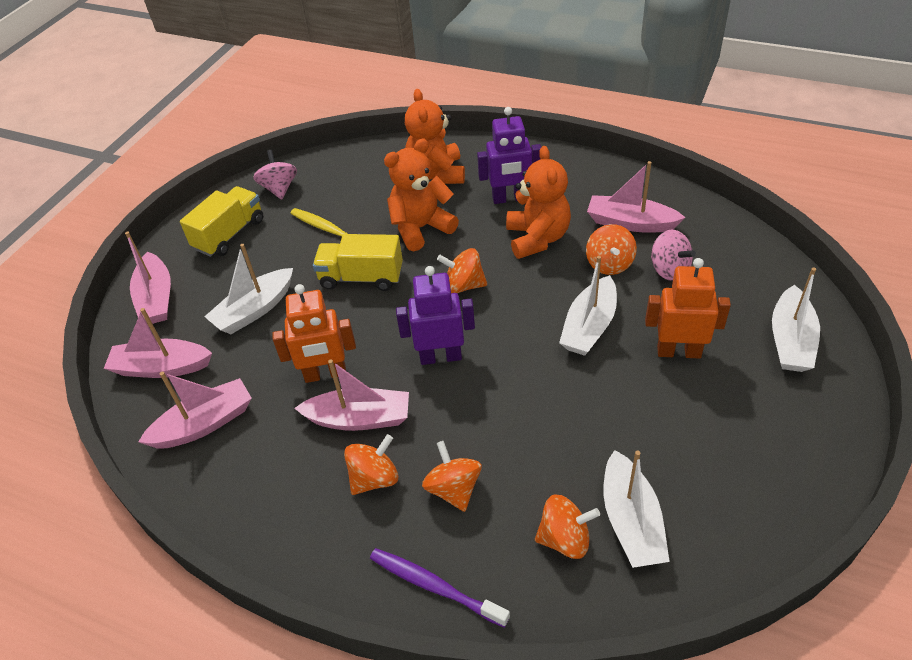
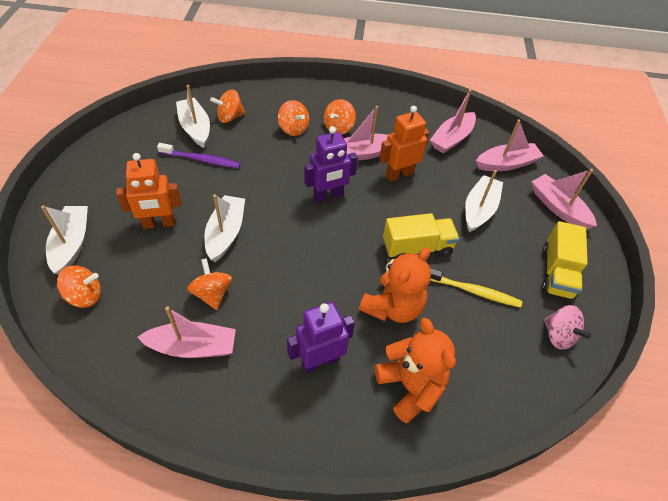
camera: 155 degrees right, 5 degrees up
(434, 586) = (289, 94): purple toothbrush -> purple toothbrush (201, 160)
(464, 285) = (331, 253): orange spinning top -> orange spinning top (85, 296)
(537, 238) = (281, 312): orange teddy bear -> none
(669, 270) = (159, 295): pink spinning top -> none

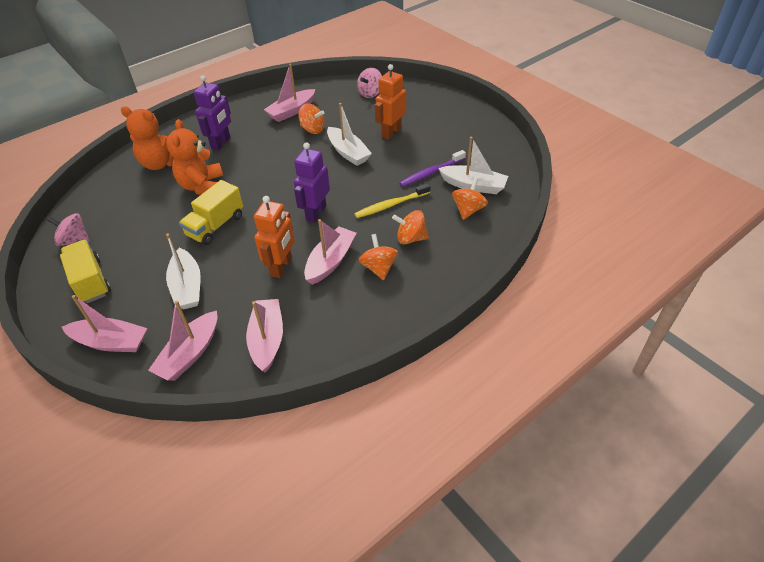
camera: 140 degrees right, 5 degrees down
(72, 244) = (414, 100): white boat -> none
(85, 296) = (370, 93): orange spinning top -> pink spinning top
(473, 291) = (153, 227): yellow toothbrush -> yellow toothbrush (391, 205)

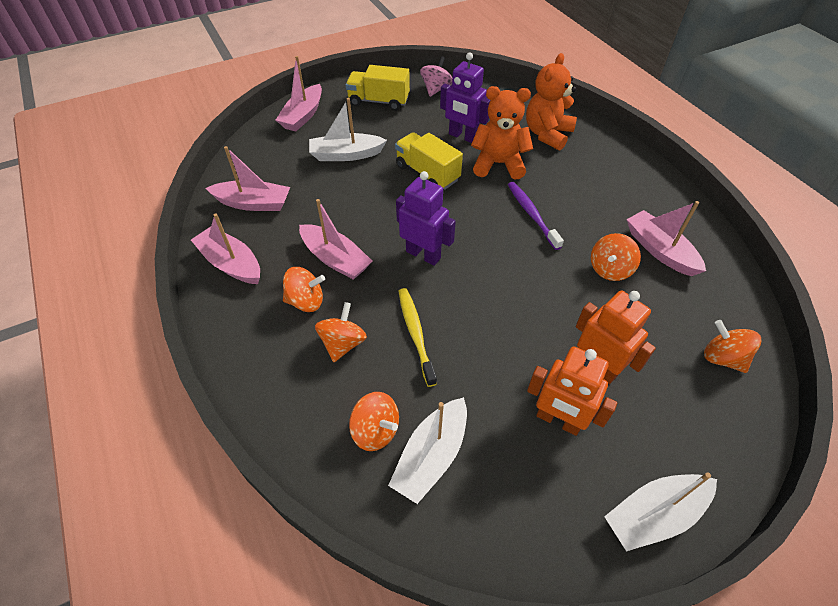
camera: 100 degrees right, 5 degrees up
(90, 281) = (379, 101): yellow truck -> yellow truck turned 150 degrees counterclockwise
(190, 354) = (266, 157): pink boat -> pink boat (231, 264)
(221, 143) = (582, 179): purple robot -> purple robot (463, 136)
(281, 266) = (344, 219): orange robot -> orange robot (558, 420)
(348, 152) = (546, 303): white boat -> white boat (654, 514)
(370, 93) = (722, 358): pink spinning top -> orange spinning top
(431, 172) = (478, 401): purple toothbrush -> purple toothbrush (532, 214)

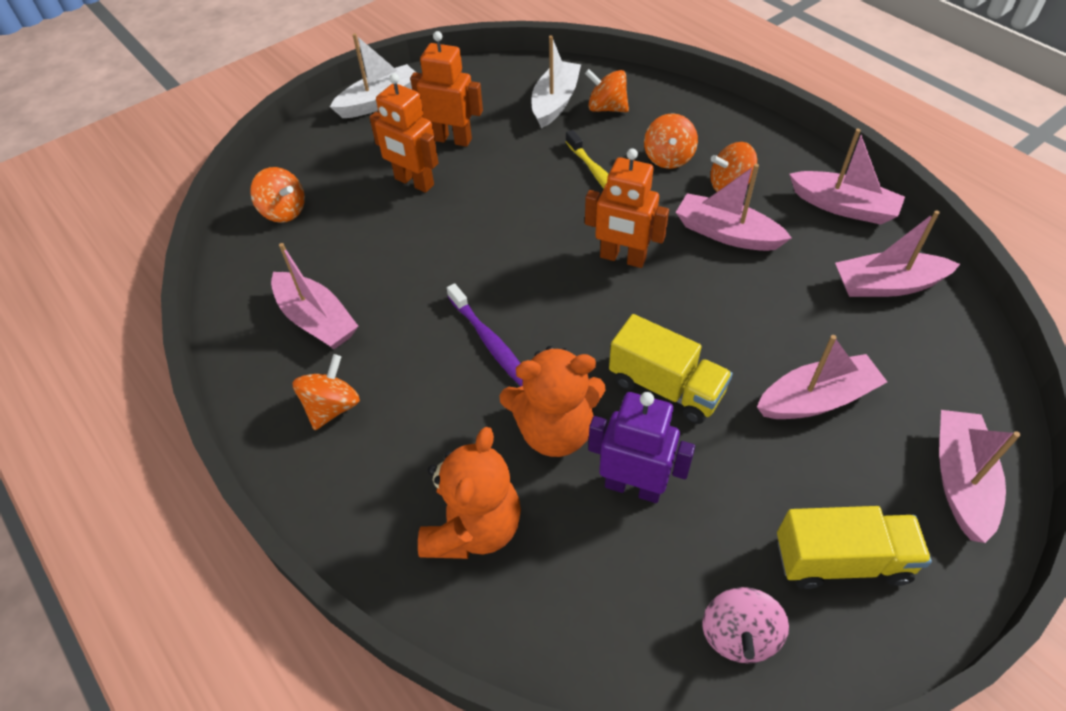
camera: 170 degrees right, 0 degrees up
(346, 155) = (816, 399): white boat -> pink boat
(423, 254) = (622, 258): purple robot -> orange robot
(609, 269) = (387, 282): orange spinning top -> orange spinning top (332, 407)

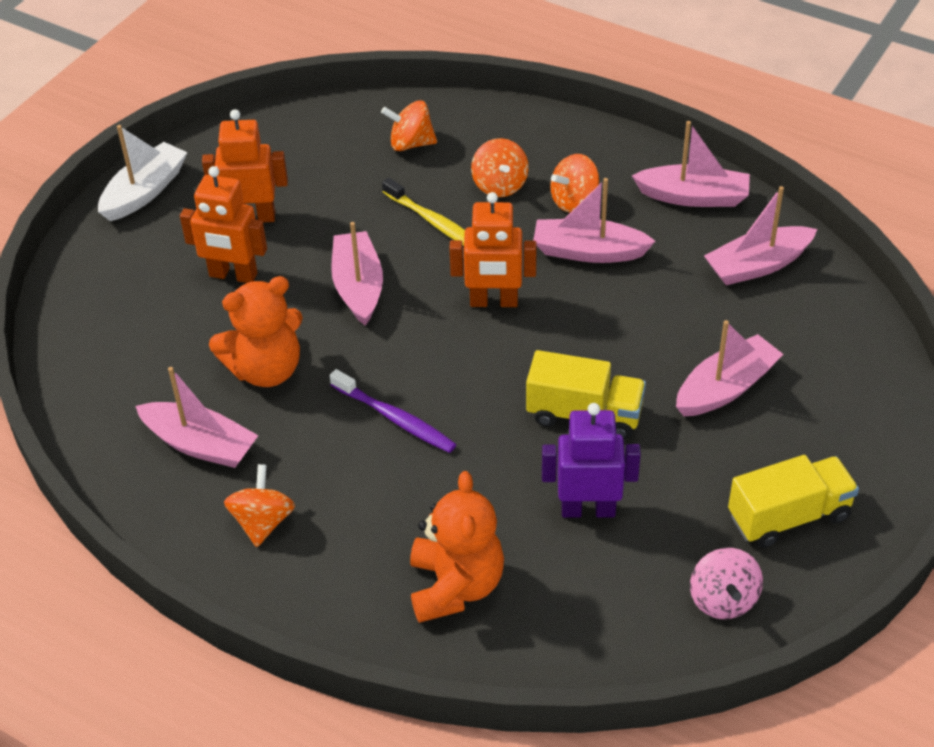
camera: 20 degrees left, 5 degrees down
(284, 211) = (99, 342): orange spinning top -> none
(554, 430) = (495, 482): orange teddy bear -> orange teddy bear (266, 370)
(555, 102) = (350, 149): white boat -> none
(960, 481) = (868, 424): pink boat -> pink boat (358, 287)

